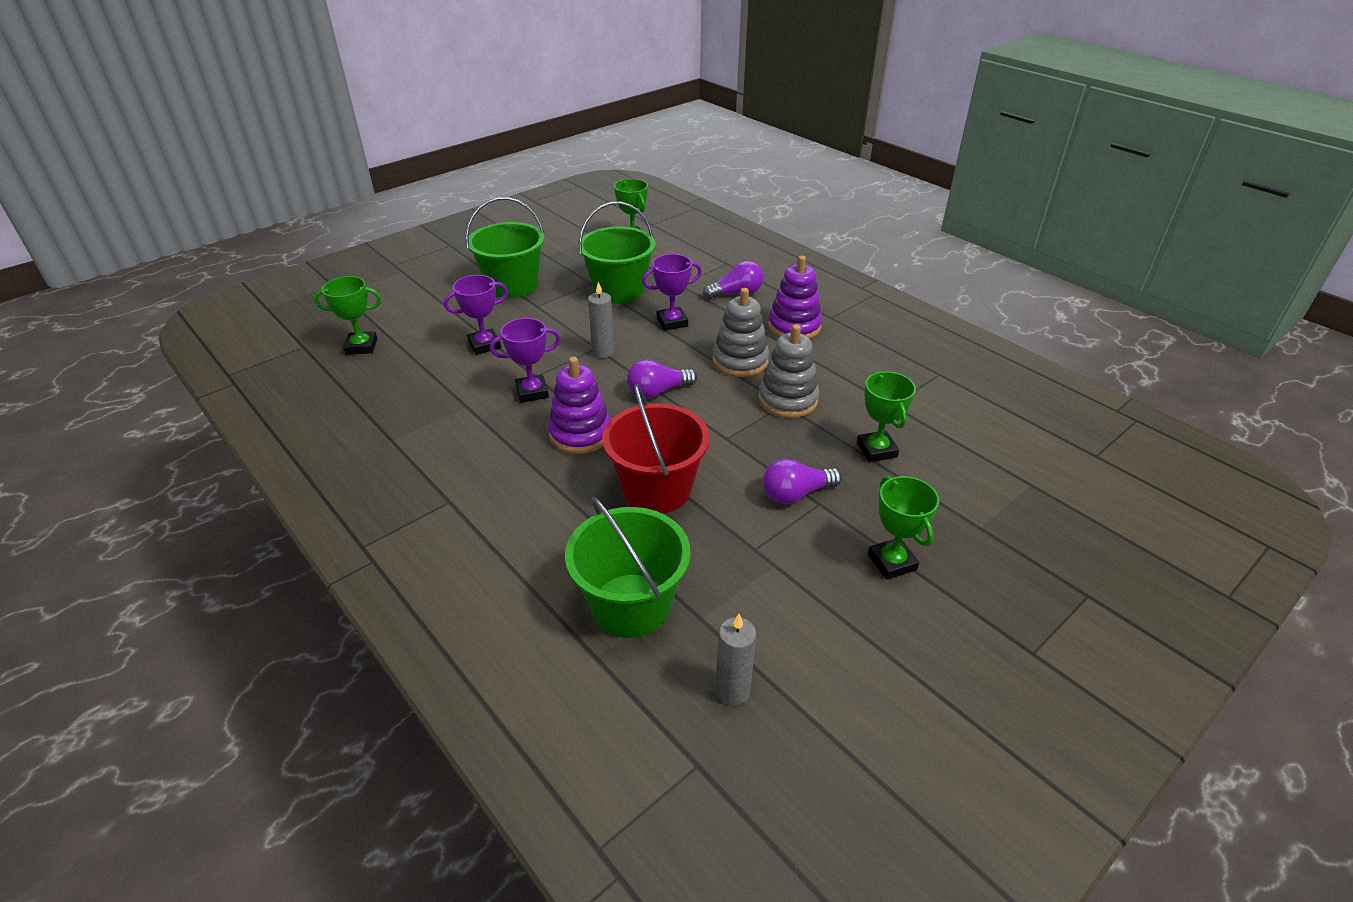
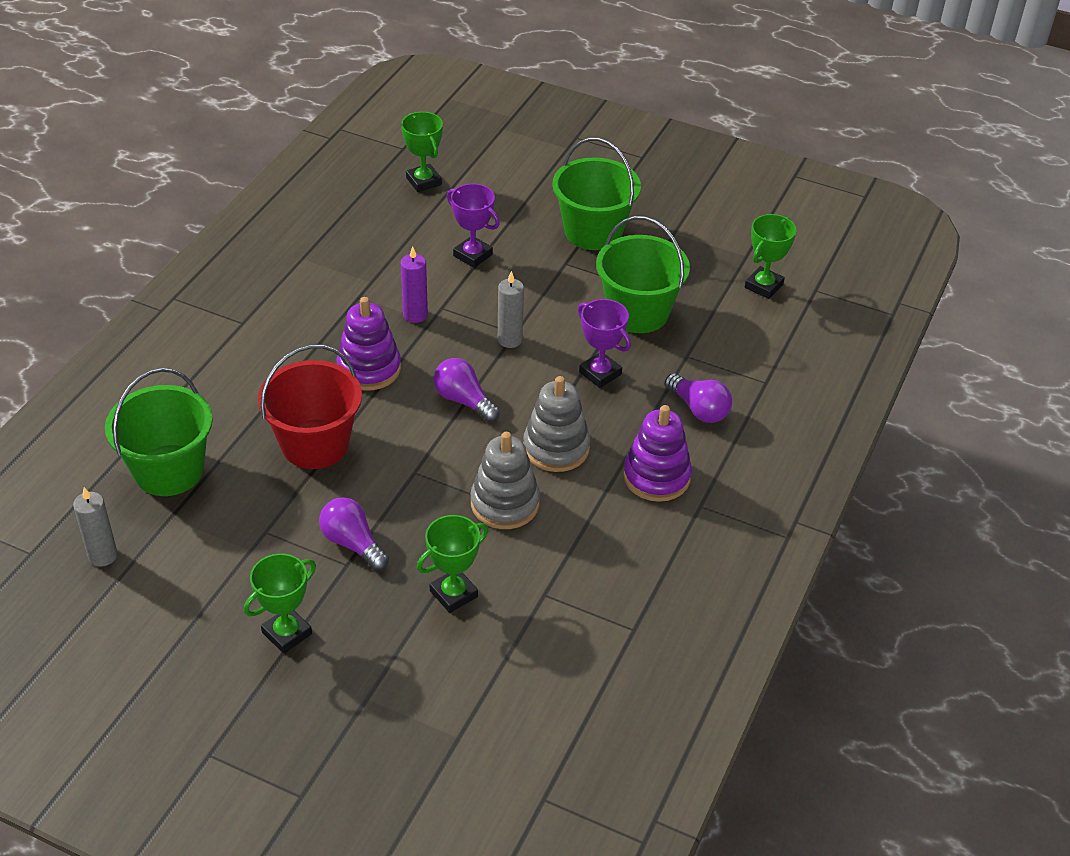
camera: 65 degrees right, 5 degrees up
(532, 392) = (415, 315): purple trophy -> purple candle

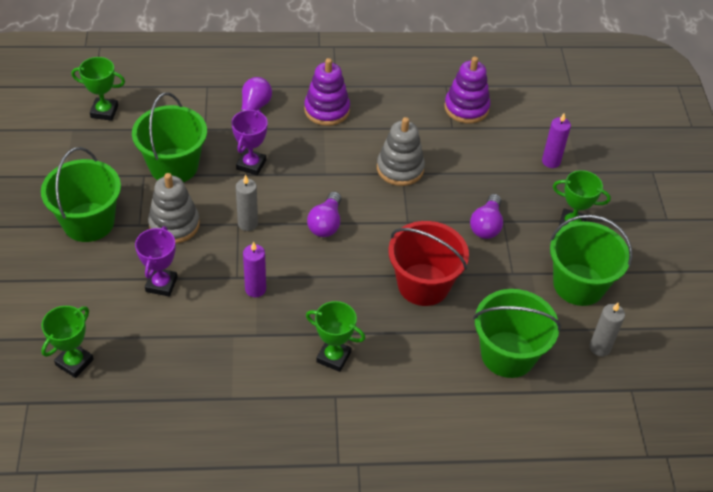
camera: 120 degrees left, 5 degrees up
(196, 586) = (578, 285): none -> green bucket
(369, 369) = (331, 290): purple stacking toy -> purple stacking toy (466, 108)
(407, 675) = (551, 161): none -> purple candle
(453, 594) = (483, 165): green trophy -> green trophy (333, 357)
(556, 448) = (336, 162): grey stacking toy -> grey stacking toy (174, 224)

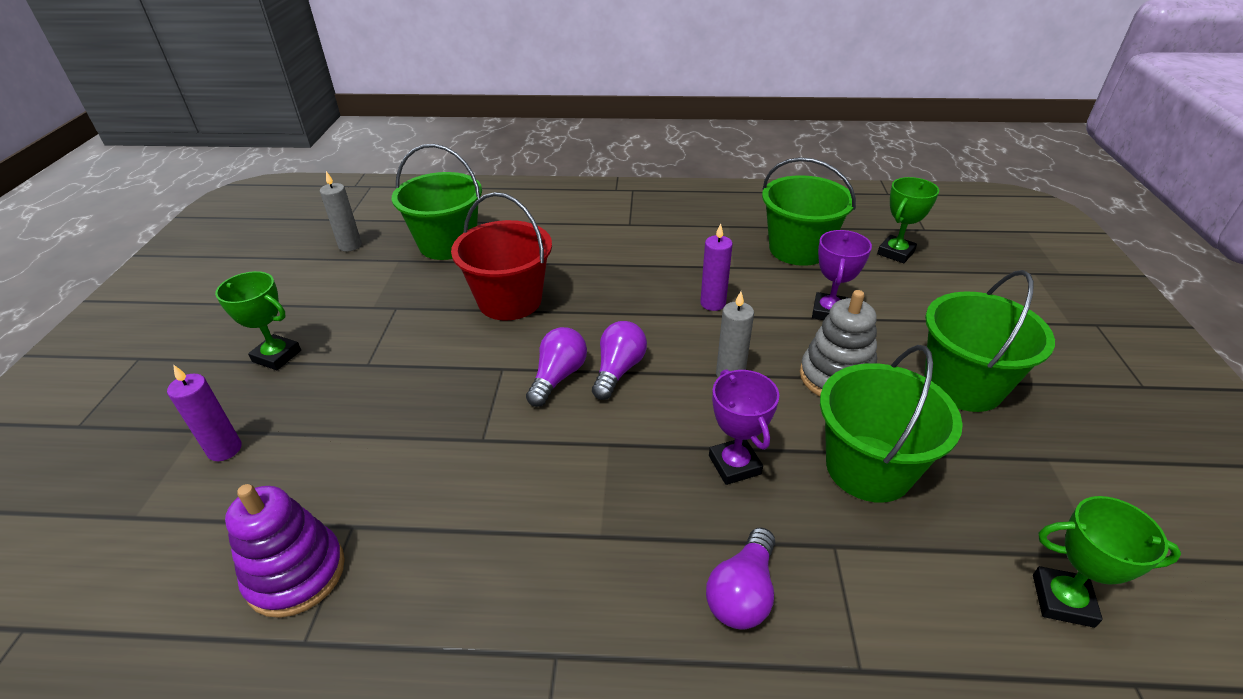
camera: 170 degrees left, 10 degrees down
(251, 165) = (734, 465): purple trophy -> purple trophy turned 45 degrees counterclockwise
(327, 110) = (587, 582): purple stacking toy -> none
(333, 357) = (627, 248): green trophy -> none
(400, 168) = (483, 447): grey stacking toy -> none
(486, 225) = (394, 360): purple light bulb -> purple light bulb (558, 377)
(578, 285) = (325, 294): green bucket -> green bucket (798, 249)

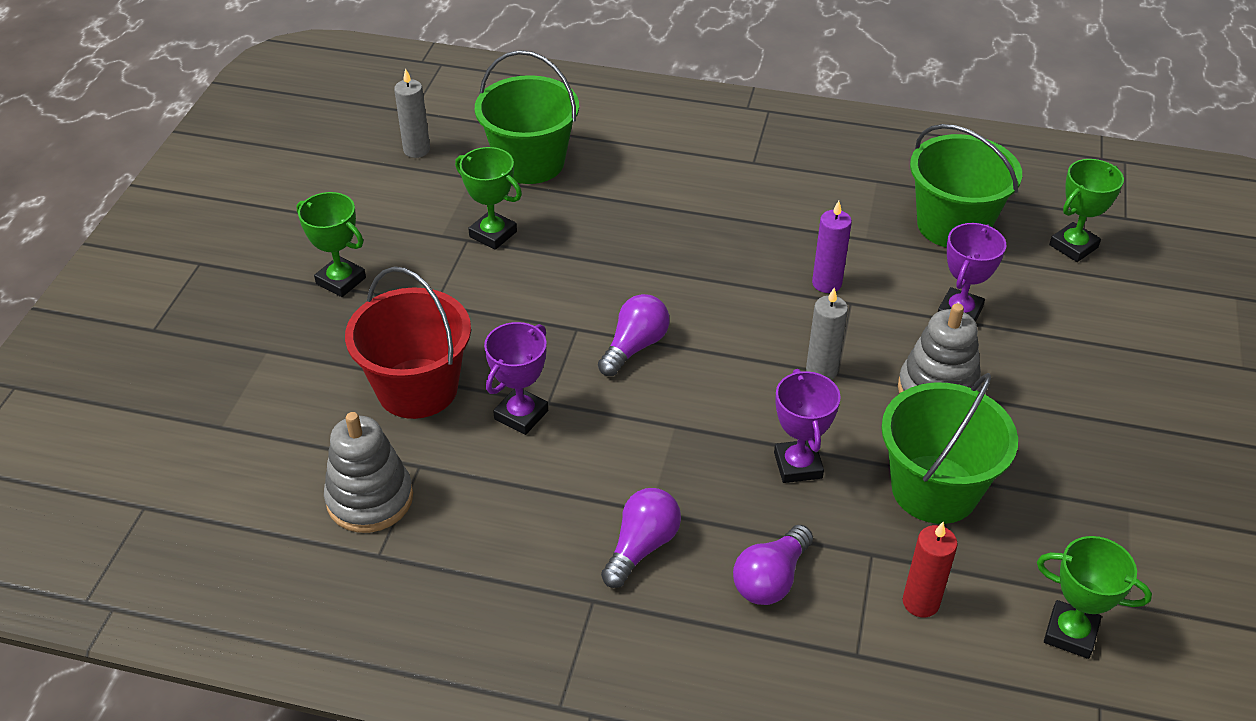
camera: 10 degrees right, 5 degrees up
(225, 449) = (296, 374): purple candle -> none
(296, 573) = (370, 499): purple stacking toy -> grey stacking toy
(419, 300) = (493, 234): none -> green trophy
(456, 456) = (521, 415): none -> purple trophy
(510, 301) = (594, 248): red bucket -> red bucket (417, 388)
(618, 370) = (701, 348): purple light bulb -> purple light bulb (641, 547)
(902, 592) = (920, 602): none -> red candle
(962, 385) = (1076, 419): green bucket -> none

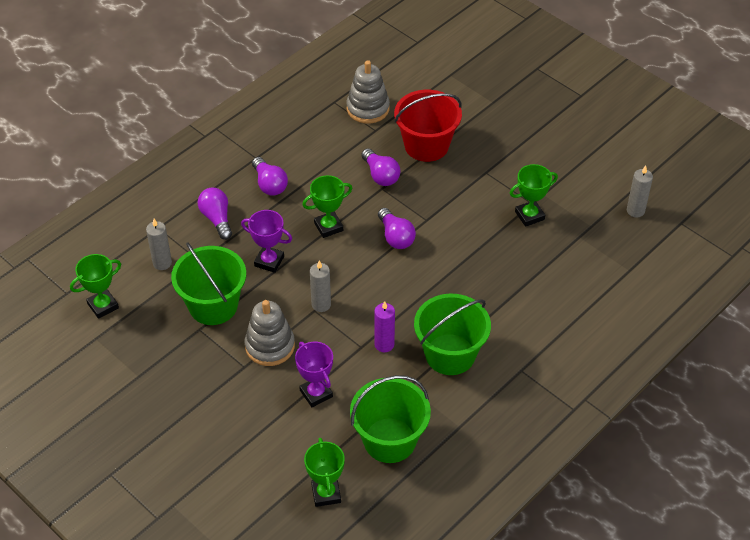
camera: 120 degrees right, 5 degrees up
(341, 281) = (529, 142): green trophy -> green trophy (328, 227)
(521, 415) = (380, 175): purple trophy -> purple light bulb
(530, 163) = (589, 258): green bucket -> green bucket (450, 354)
(920, 602) = (162, 263): red candle -> grey candle

